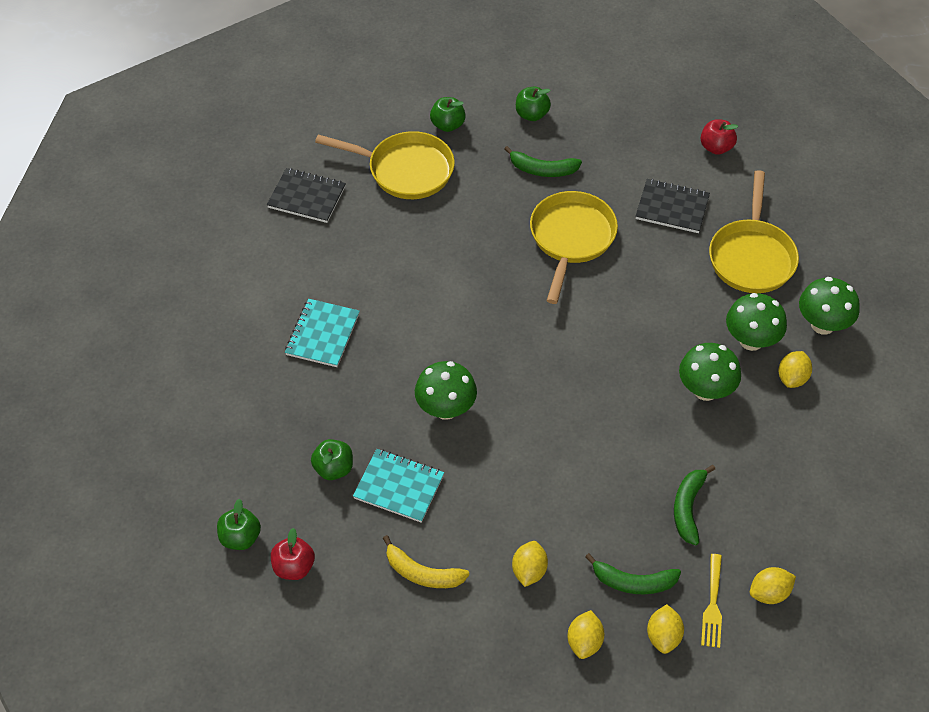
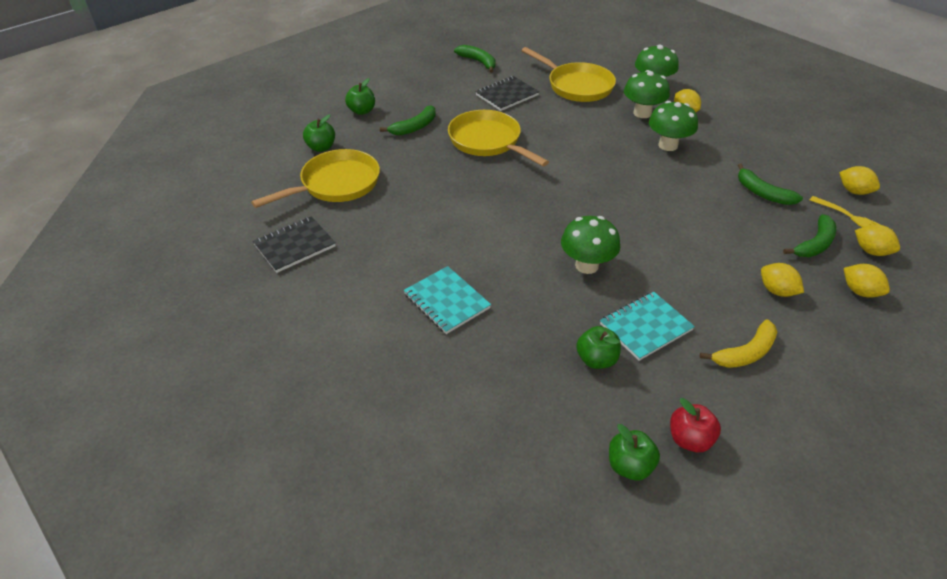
camera: 55 degrees left, 10 degrees down
(716, 147) = (478, 62): red apple -> green banana
(769, 593) = (854, 191): yellow lemon -> yellow lemon turned 60 degrees counterclockwise

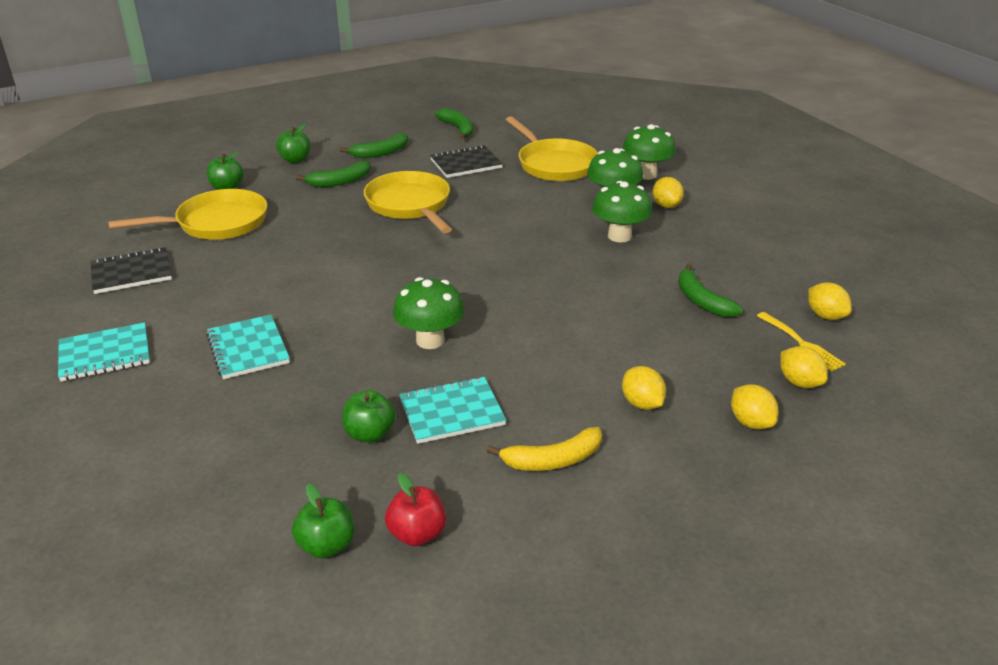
camera: 15 degrees right, 10 degrees down
(327, 330) = (105, 354): none -> turquoise notebook
(814, 244) = (729, 363): green banana -> green banana (380, 153)

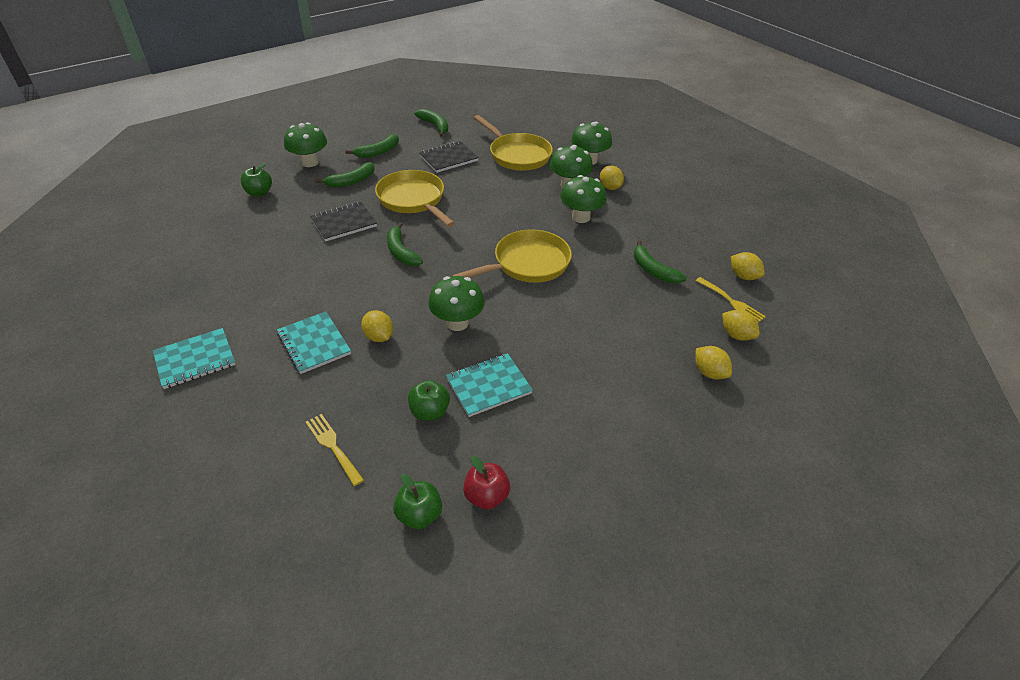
camera: 10 degrees left, 10 degrees up
(131, 273) = (198, 280): black notebook -> black notebook (344, 223)
(216, 223) = (258, 227): yellow pan -> yellow pan (527, 264)
(241, 460) = (333, 446): none -> yellow fork
(295, 160) = (310, 162): green apple -> green mushroom
(380, 259) = (401, 252): none -> green banana
(553, 460) = (573, 420): yellow banana -> none
(642, 403) = (628, 364): yellow lemon -> yellow lemon (379, 337)

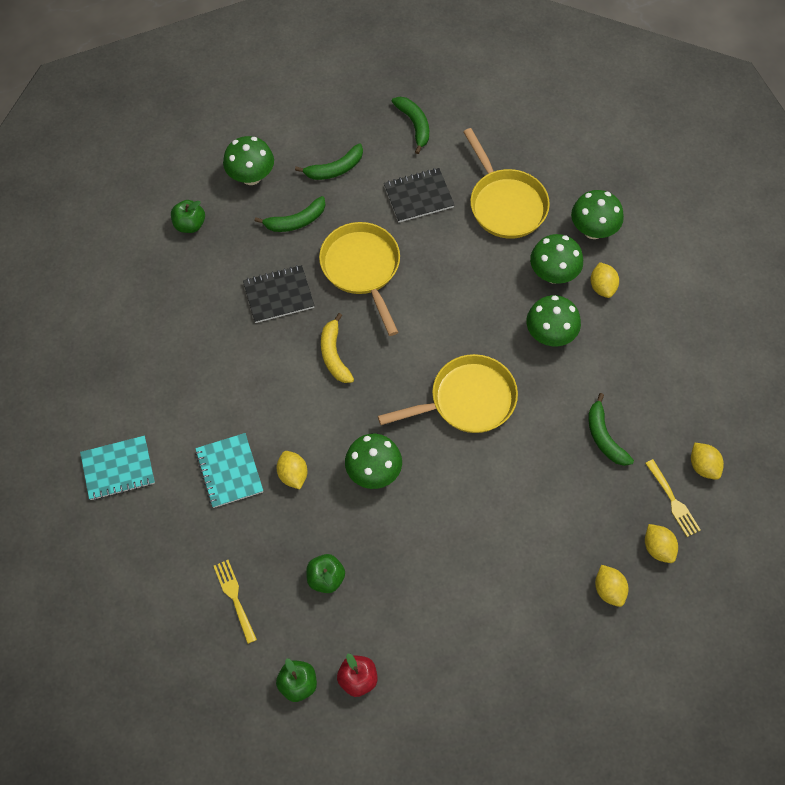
camera: 15 degrees right, 20 degrees up
(401, 252) = (334, 355): green banana -> yellow banana
(488, 386) = (387, 559): turquoise notebook -> none

